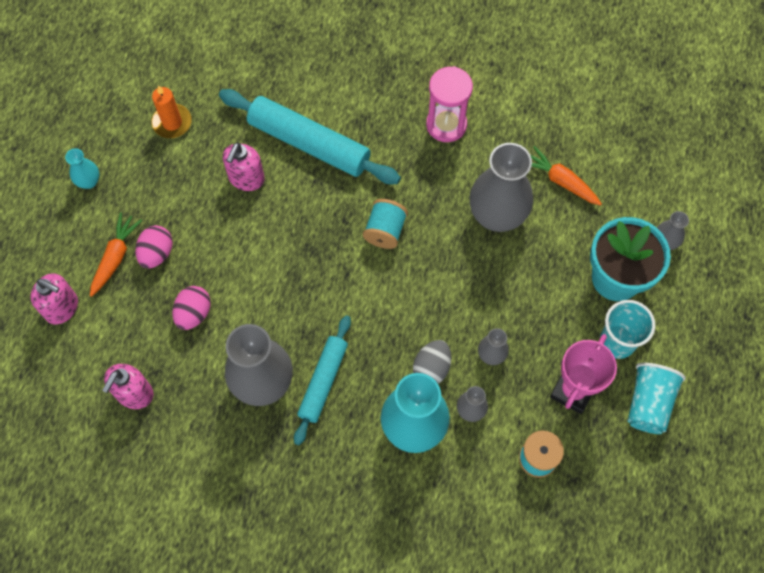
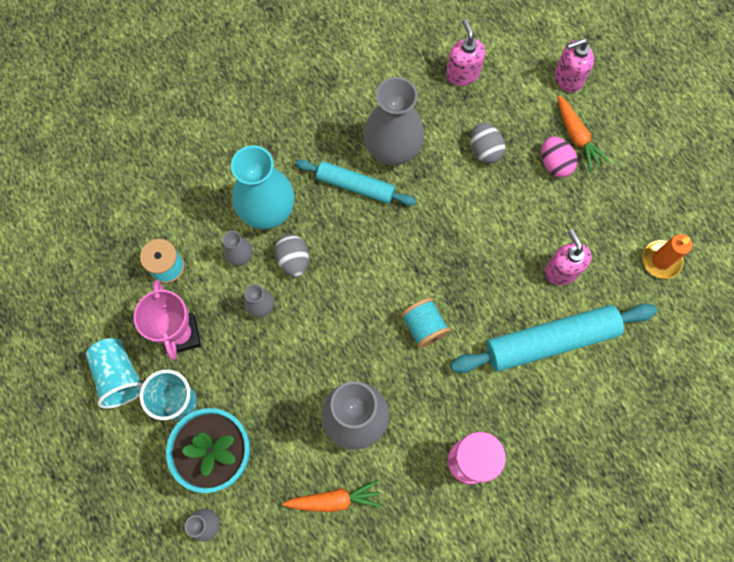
camera: 135 degrees right, 5 degrees up
(89, 181) = (658, 166): turquoise vase -> none
(194, 313) = (485, 150): pink egg -> grey egg
(323, 381) = (355, 186): turquoise rolling pin -> turquoise rolling pin turned 45 degrees counterclockwise

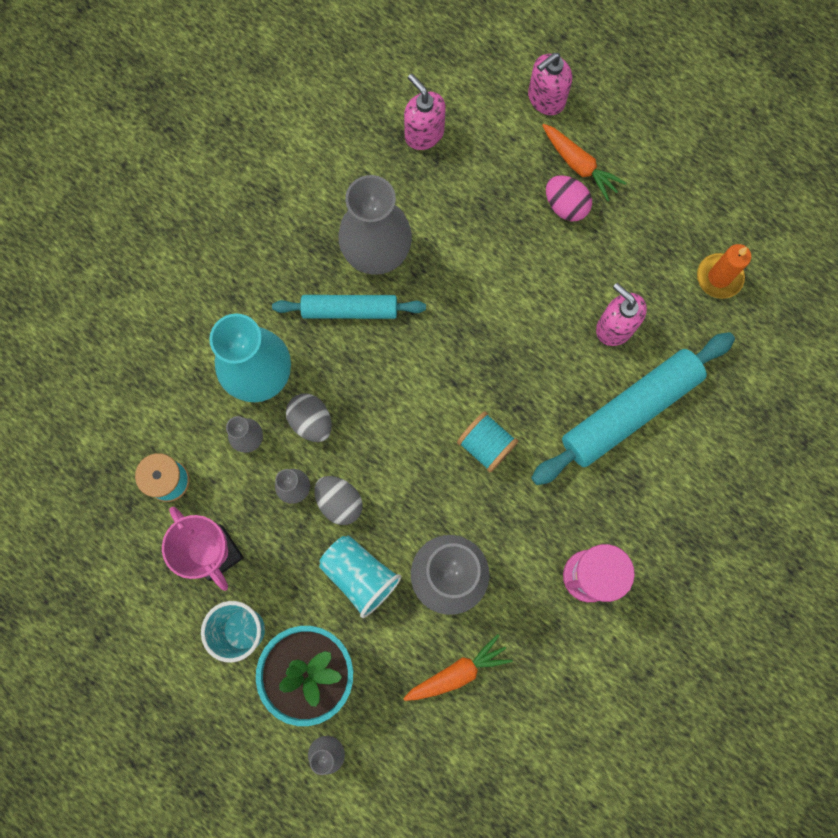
camera: 20 degrees left, 5 degrees up
(119, 376) = (163, 625): turquoise cup -> turquoise cup (360, 575)
(485, 150) = (481, 217): grey egg -> grey egg (339, 502)

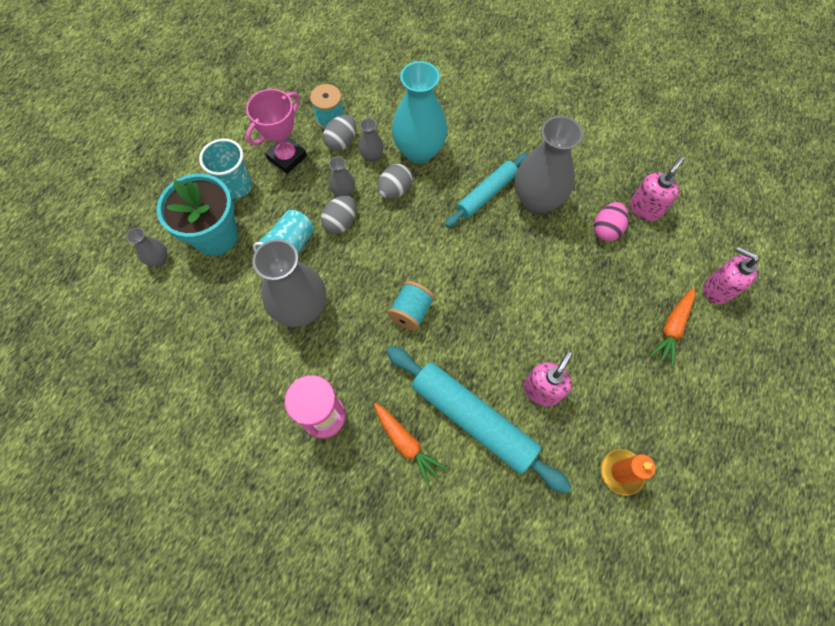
camera: 75 degrees right, 10 degrees down
(214, 473) = (342, 142): none -> grey egg
(350, 310) = (486, 194): turquoise rolling pin -> turquoise rolling pin turned 60 degrees clockwise
(457, 672) = (229, 333): orange carrot -> orange carrot (406, 444)
(565, 206) = (632, 326): pink egg -> pink egg (606, 229)

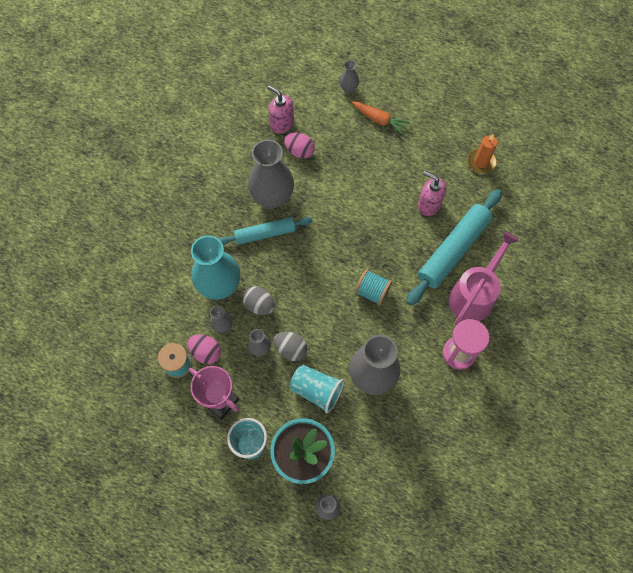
camera: 90 degrees left, 0 degrees up
(342, 142) = (206, 352): grey egg -> pink egg
(406, 444) = (474, 295): orange carrot -> pink watering can
(486, 194) = (265, 234): turquoise rolling pin -> turquoise rolling pin turned 60 degrees counterclockwise
(717, 289) = (348, 88): pink soap dispenser -> grey vase

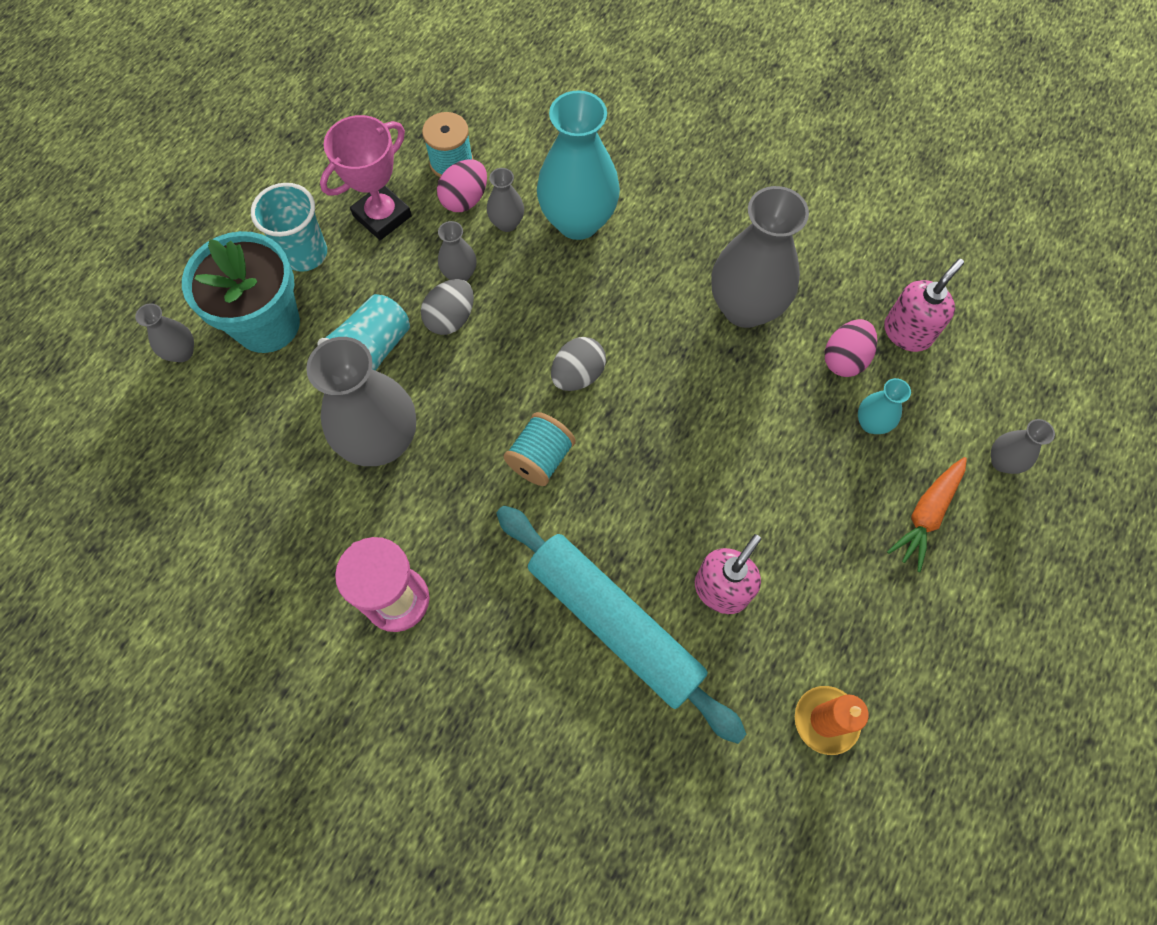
camera: 95 degrees right, 0 degrees up
(259, 305) = (536, 277): grey egg -> grey egg (578, 375)
(265, 234) = (670, 292): turquoise rolling pin -> none
(334, 141) = (871, 423): none -> turquoise vase
(474, 295) = (513, 650): pink watering can -> none

